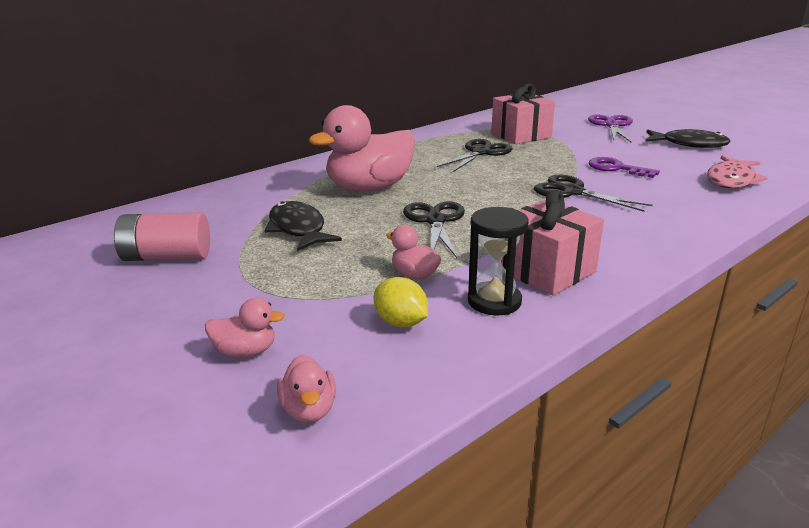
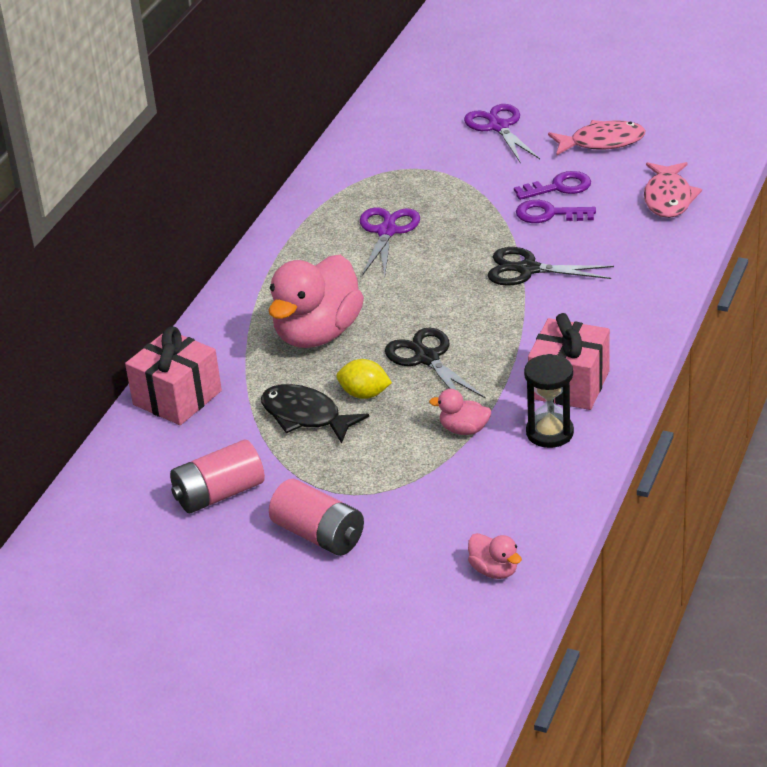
camera: 25 degrees left, 10 degrees up
(194, 312) = (319, 535): none -> pink battery
(245, 351) = (402, 549): pink duck -> none
(401, 323) = (494, 480): yellow lemon -> yellow lemon (364, 394)
(481, 153) = (387, 232): black scissors -> purple scissors
(521, 135) = (407, 181): pink gift -> pink gift (177, 398)
(636, 158) = (559, 187): none -> purple key
(689, 144) = (602, 142): black fish -> pink fish

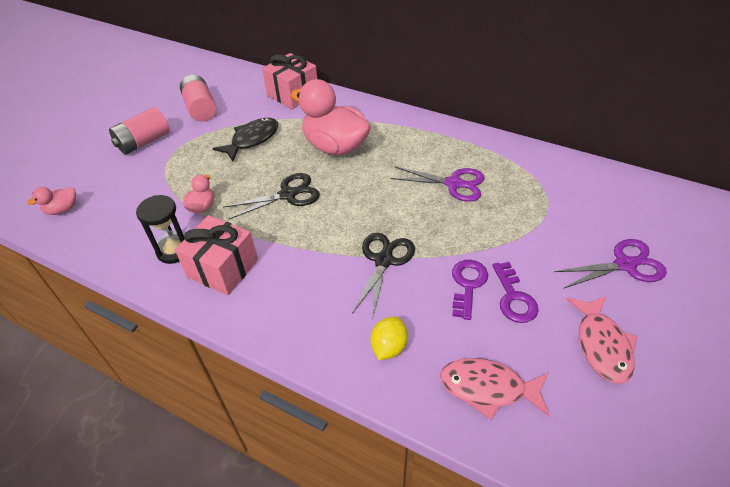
camera: 95 degrees right, 10 degrees up
(364, 394) = (262, 164): yellow lemon -> yellow lemon (388, 347)

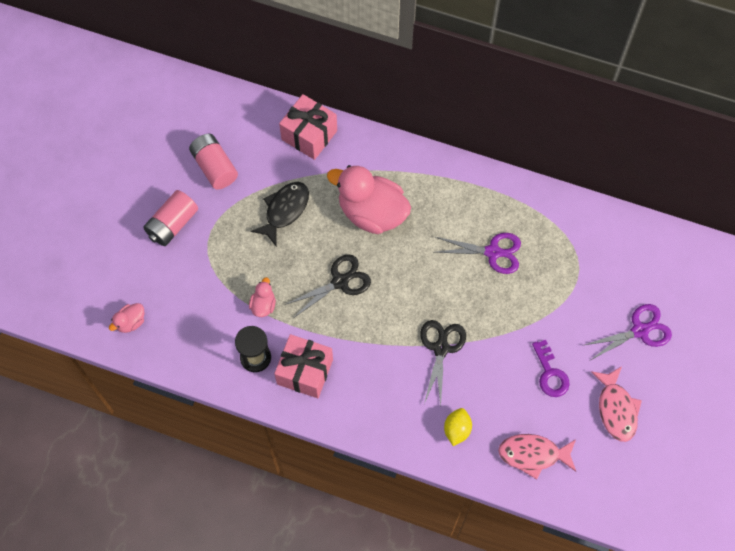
camera: 10 degrees left, 20 degrees up
(467, 285) = (513, 365): purple key -> none

